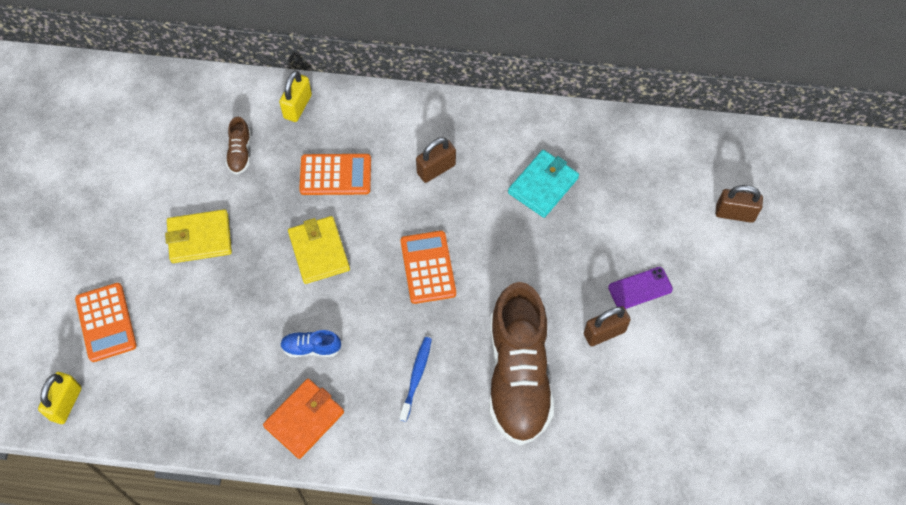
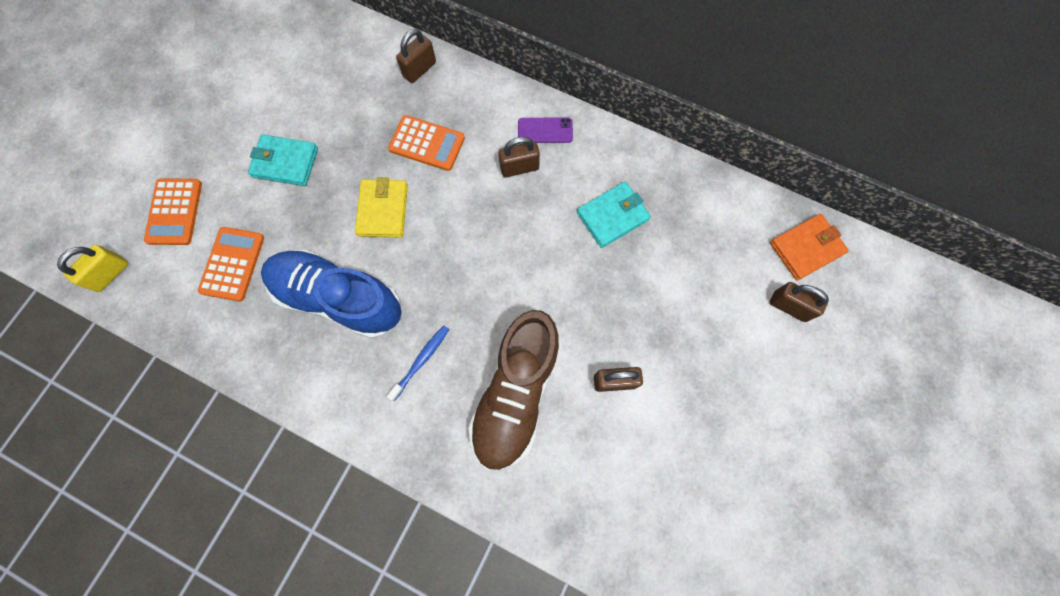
camera: 20 degrees right, 10 degrees up
(200, 238) = (285, 162): yellow wallet -> turquoise wallet
(240, 152) = (352, 96): brown shoe -> none
(297, 106) = (419, 69): yellow padlock -> brown padlock
(304, 419) = (305, 365): orange wallet -> orange wallet (806, 248)
(311, 348) = (339, 298): blue shoe -> blue shoe, size x2.47
(428, 267) = (474, 259): orange calculator -> orange calculator (232, 264)
(640, 288) = (666, 349): purple phone -> purple phone (545, 130)

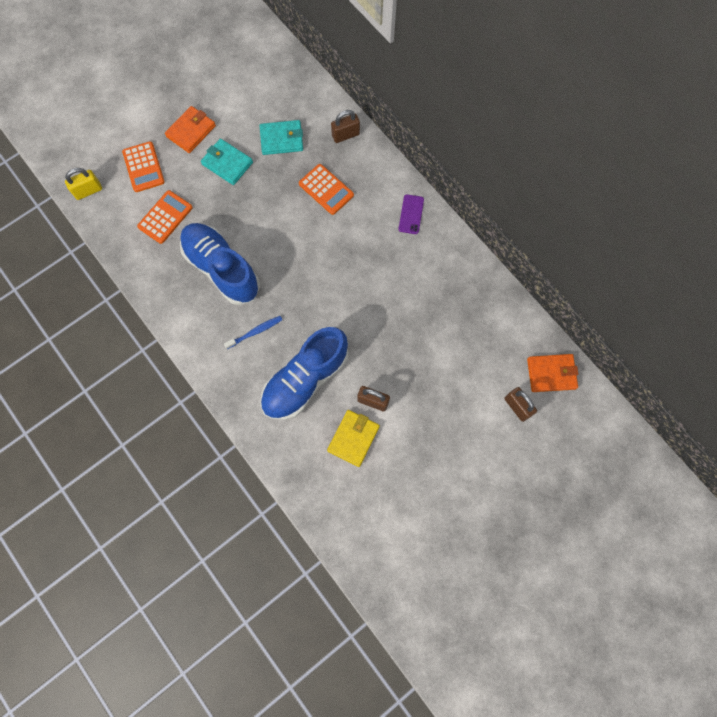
camera: 25 degrees right, 0 degrees up
(174, 212) = (143, 167): orange calculator -> orange calculator turned 45 degrees counterclockwise
(219, 142) = (191, 131): none -> orange wallet
(383, 210) = (276, 223): yellow wallet -> yellow wallet (353, 438)
(516, 394) = (305, 380): brown shoe -> blue shoe
(519, 168) = (380, 233): brown padlock -> none
(545, 130) = (411, 214): purple phone -> purple phone turned 75 degrees clockwise
(612, 216) = (427, 293): turquoise wallet -> turquoise wallet (281, 139)

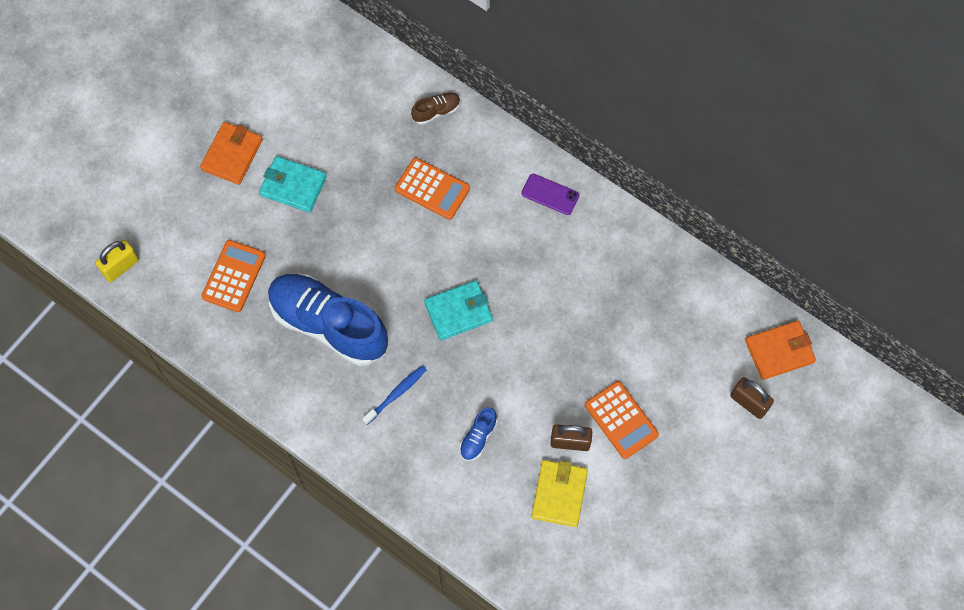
camera: 15 degrees left, 5 degrees down
(143, 167) = (184, 217): orange calculator -> orange calculator (621, 420)
(281, 139) = (355, 137): turquoise wallet -> turquoise wallet (458, 312)
(305, 380) = (478, 437): blue shoe -> blue shoe, size x0.41
(345, 135) = (436, 111): brown padlock -> brown shoe
(411, 214) = (550, 194): purple phone -> purple phone turned 60 degrees counterclockwise

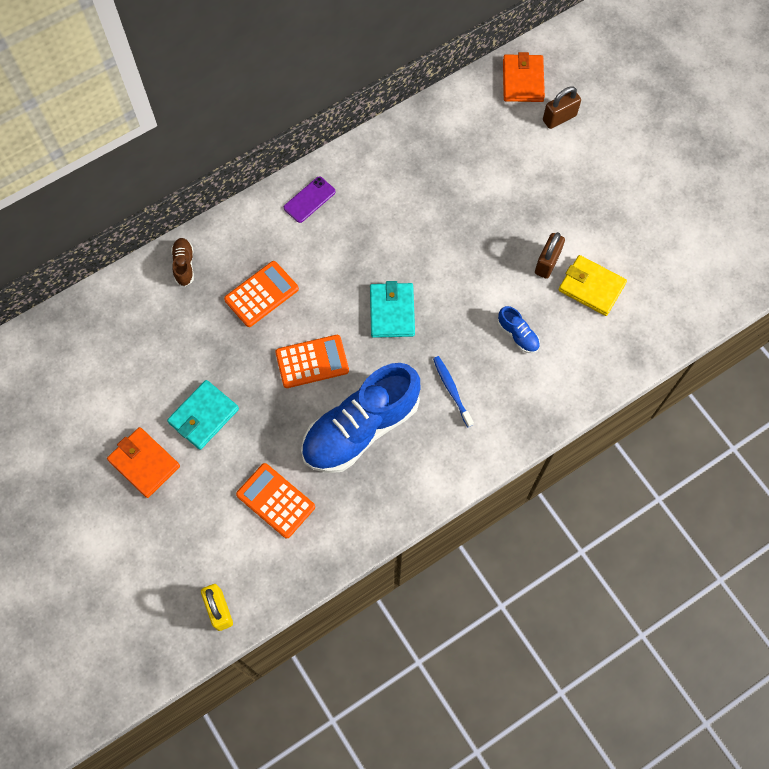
camera: 70 degrees left, 0 degrees up
(621, 420) = (541, 217): orange calculator -> orange calculator (312, 362)

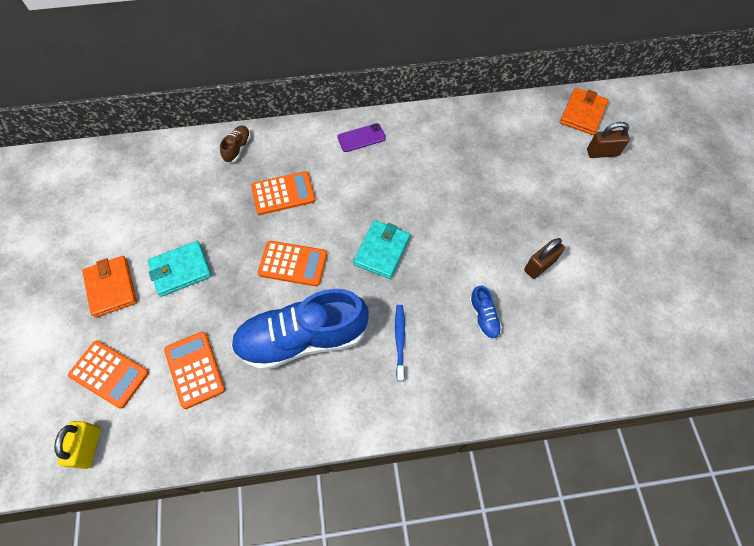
camera: 25 degrees right, 5 degrees down
(196, 541) = (109, 374): none -> orange calculator
(591, 287) = (572, 303): yellow wallet -> none

